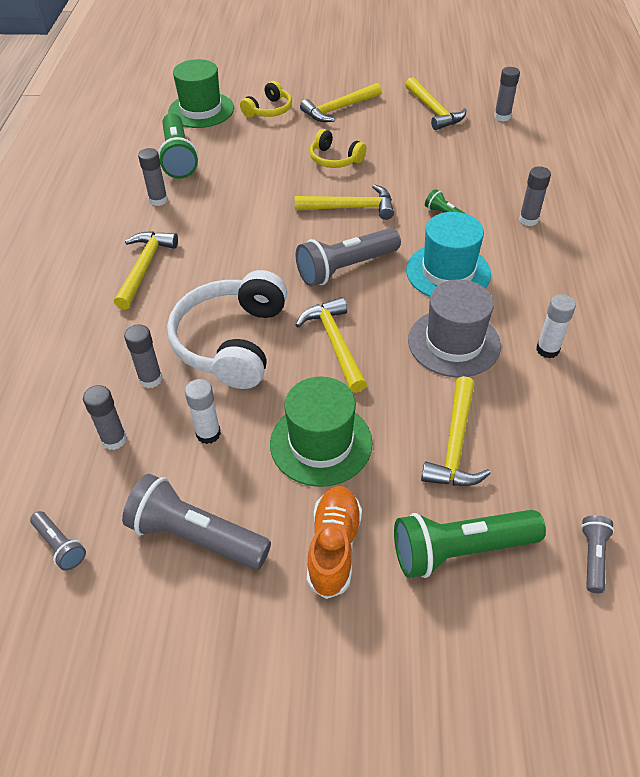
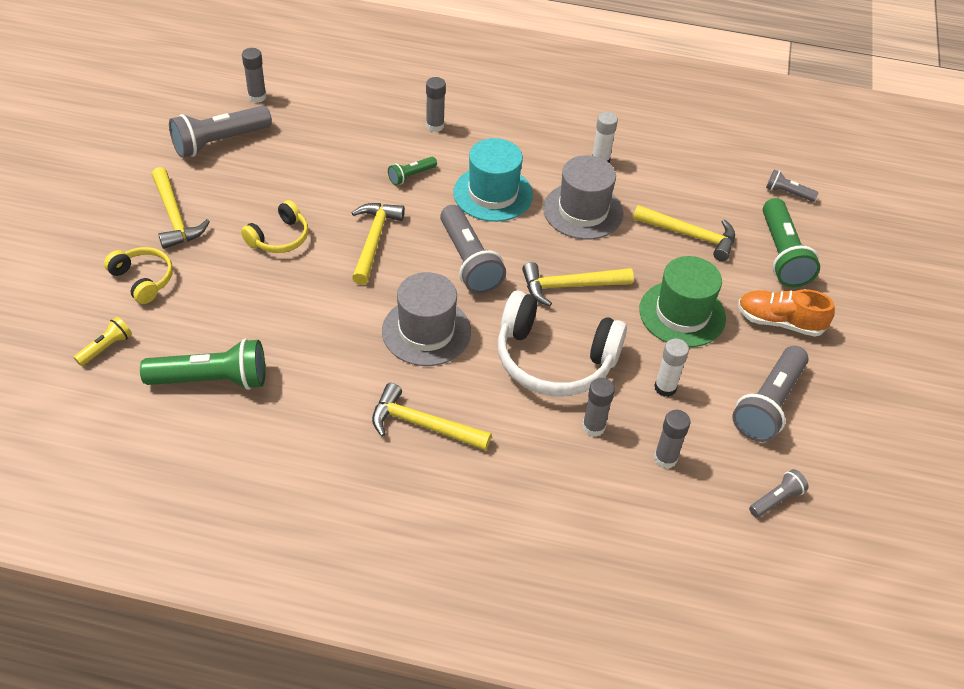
camera: 85 degrees left, 0 degrees up
(158, 200) = (298, 406): grey glue stick -> none
(201, 110) = (106, 347): green hat -> yellow flashlight
(250, 254) = (426, 331): none -> grey hat
(433, 110) = (219, 142): yellow hammer -> grey flashlight

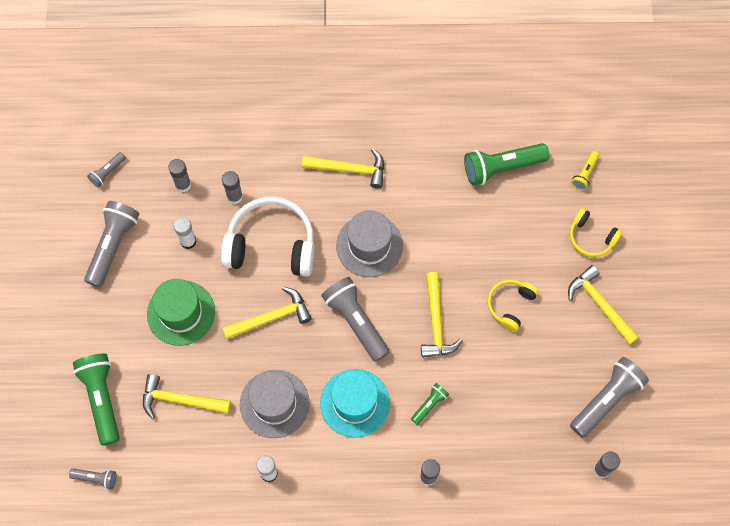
camera: 170 degrees right, 20 degrees up
(779, 322) = (104, 325): orange shoe -> none

